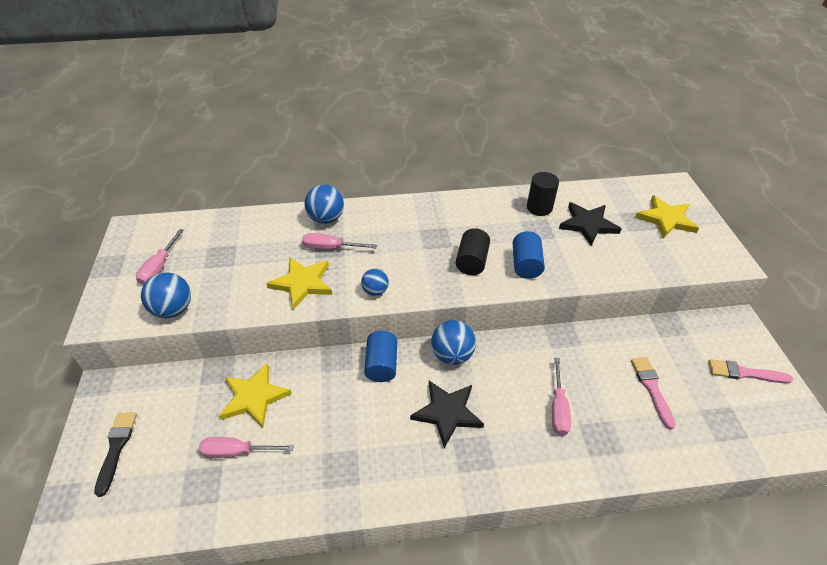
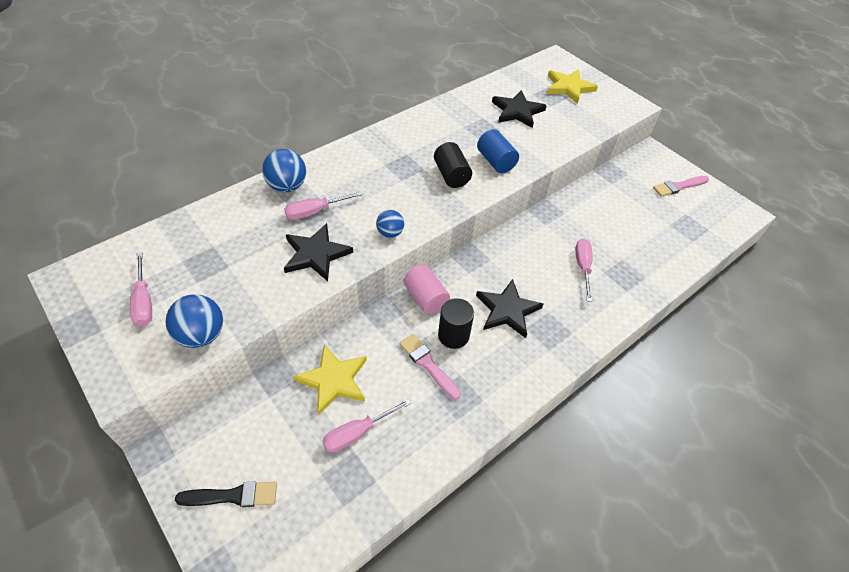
camera: 35 degrees left, 5 degrees up
(116, 448) = (232, 496): black brush -> black brush turned 120 degrees clockwise
(302, 283) = (316, 254): yellow star -> black star
(381, 364) = (425, 298): blue cylinder -> pink cylinder
(452, 355) = (476, 264): blue ball -> none
(539, 208) = (470, 110): black cylinder -> black cylinder (453, 335)
(558, 408) = (582, 267): pink screwdriver -> pink screwdriver turned 150 degrees counterclockwise
(651, 388) = (631, 223): pink brush -> pink brush (428, 364)

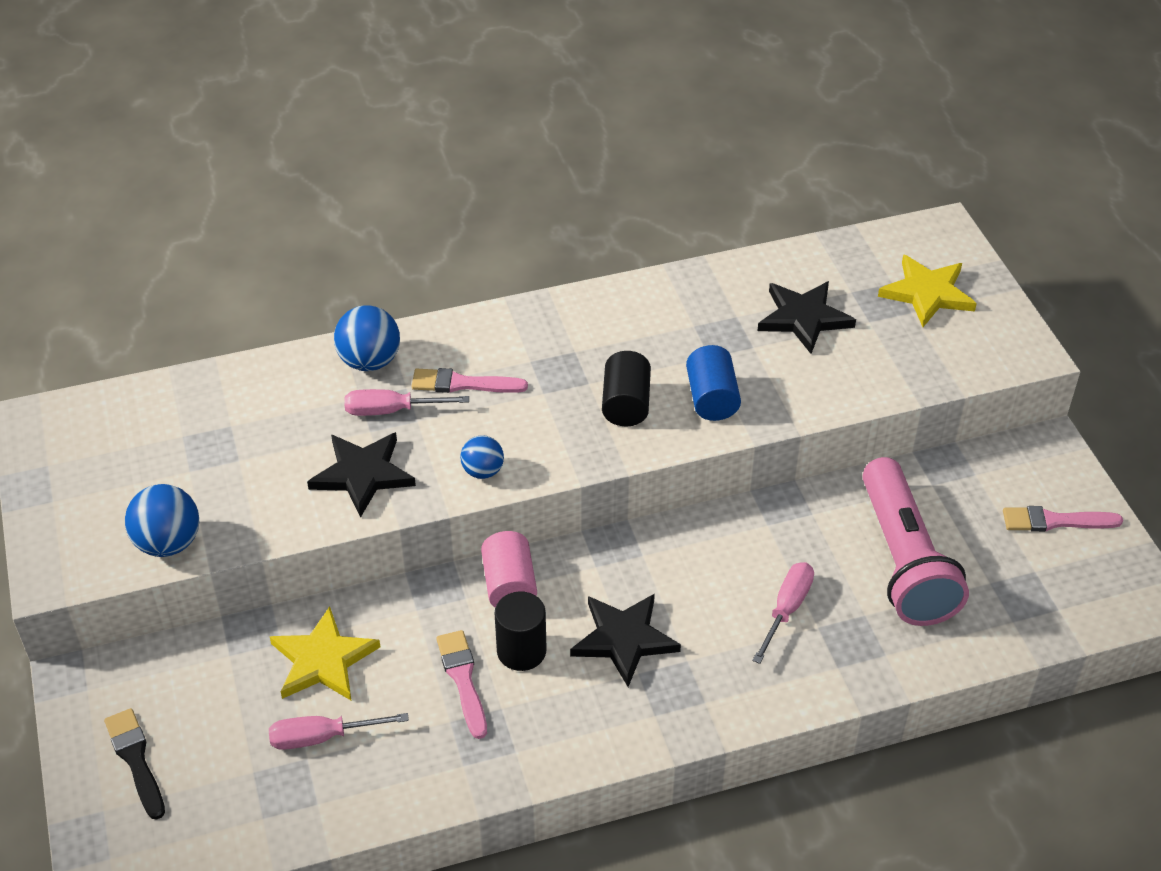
camera: 25 degrees right, 5 degrees down
(144, 302) = (115, 479): pink screwdriver -> none
(232, 496) = (136, 760): black brush -> black brush turned 135 degrees counterclockwise
(351, 186) = (463, 384): none -> pink brush
(623, 225) = (903, 560): none -> pink flashlight

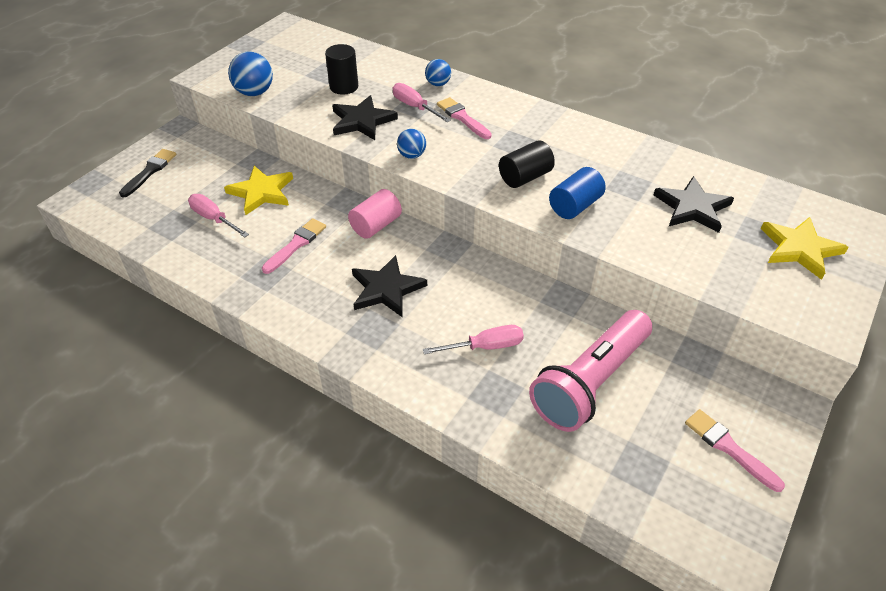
camera: 50 degrees right, 0 degrees up
(370, 361) = (438, 84): blue ball -> blue ball, size x0.62
(521, 651) = (336, 254): black cylinder -> black cylinder (344, 87)

